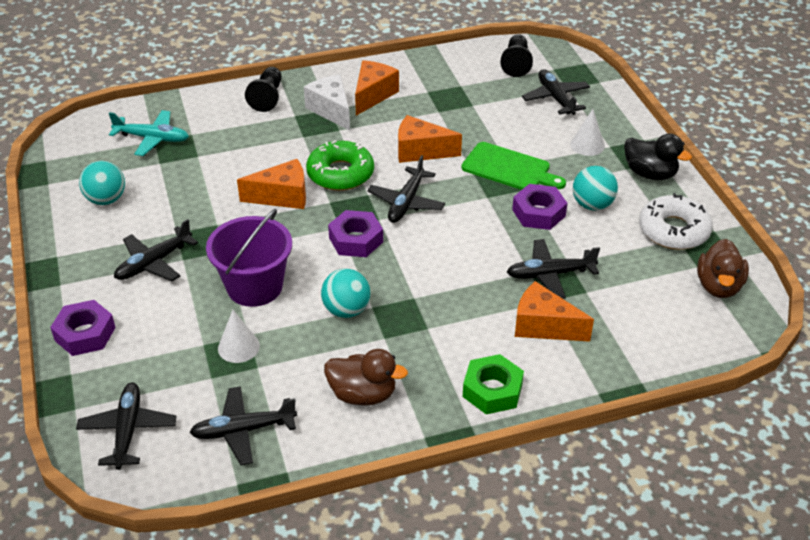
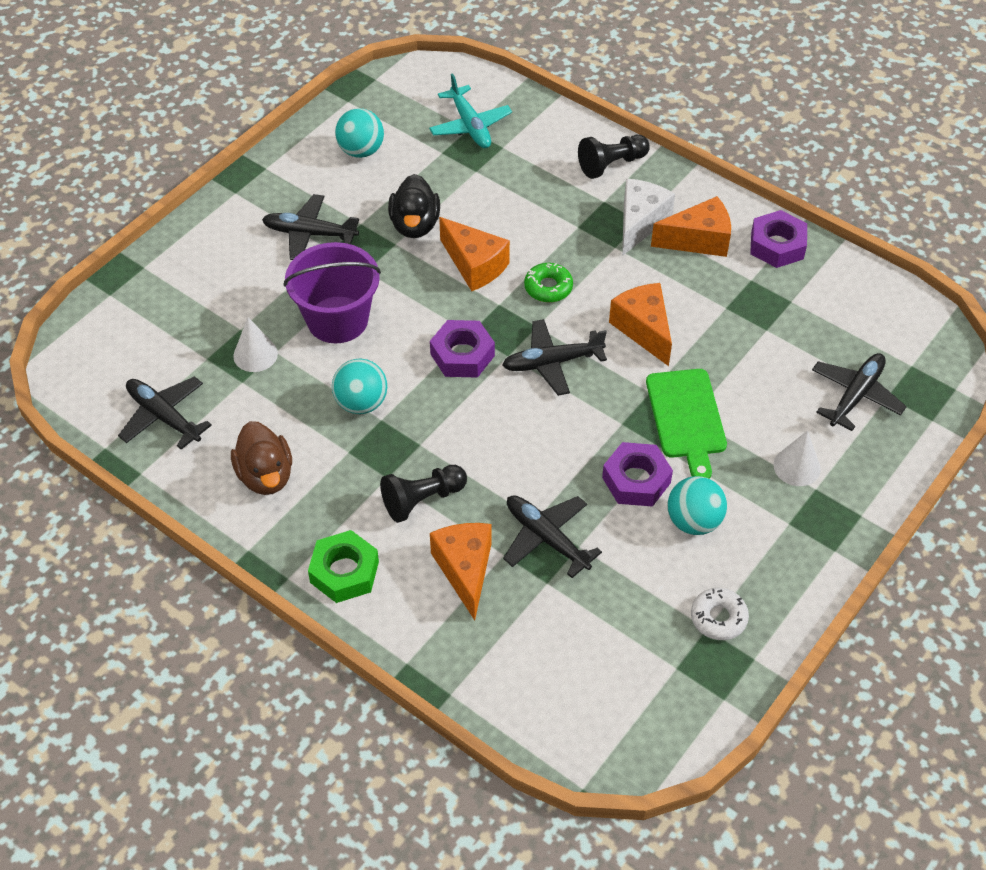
camera: 55 degrees right, 10 degrees up
(85, 334) = (193, 246): purple nut -> purple nut (777, 245)
(128, 430) = (111, 342): black plane -> none
(340, 173) = (548, 287): green donut -> green donut, size x0.59
(516, 64) = (884, 327): black pawn -> black pawn (422, 500)
(650, 174) = (801, 550): black duck -> black duck (415, 225)
(673, 230) = (718, 618): white donut -> white donut, size x0.59
(718, 286) = (659, 702): brown duck -> none

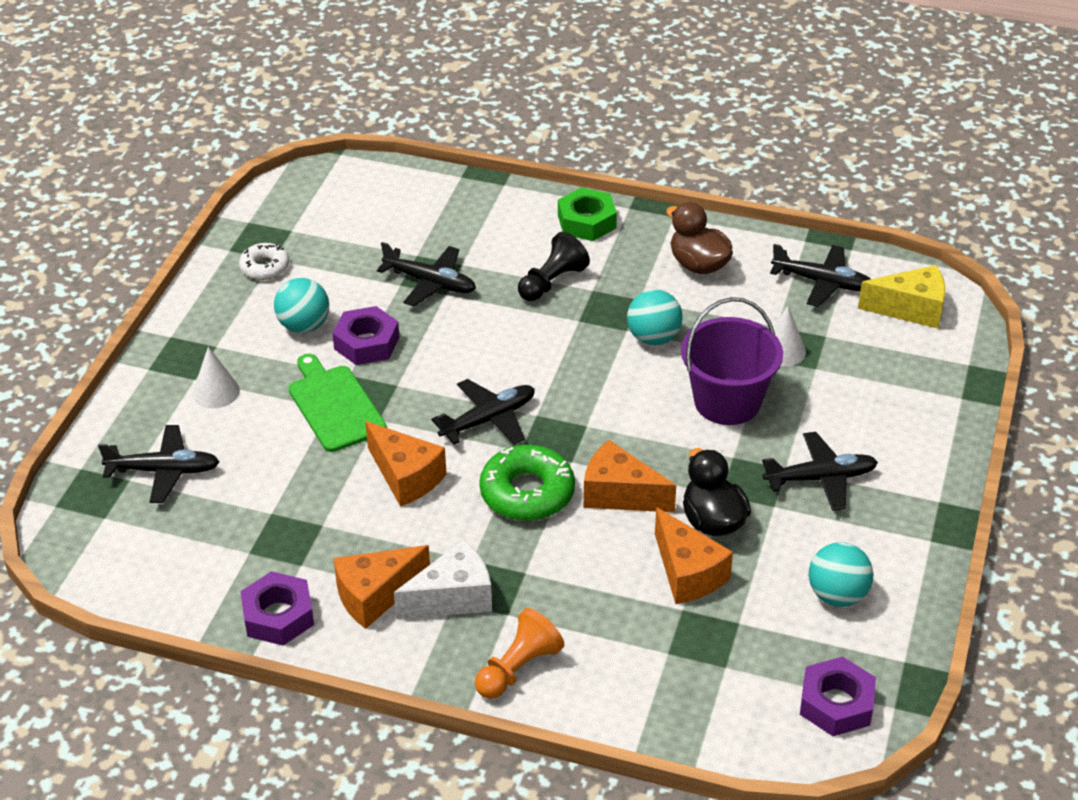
camera: 160 degrees right, 10 degrees down
(109, 362) = (911, 309): none -> yellow cheese
(462, 355) = (582, 403): purple nut -> purple nut (836, 704)
(465, 570) = (489, 246): orange cheese -> orange cheese (687, 573)
(470, 125) = (726, 671): turquoise plane -> none
(548, 287) = (527, 492): green donut -> green donut, size x1.68
(611, 164) = (518, 668): black pawn -> orange pawn
(640, 223) = (453, 597): white cheese -> white cheese turned 120 degrees counterclockwise
(855, 395) = (164, 471): black plane -> black plane turned 105 degrees counterclockwise

